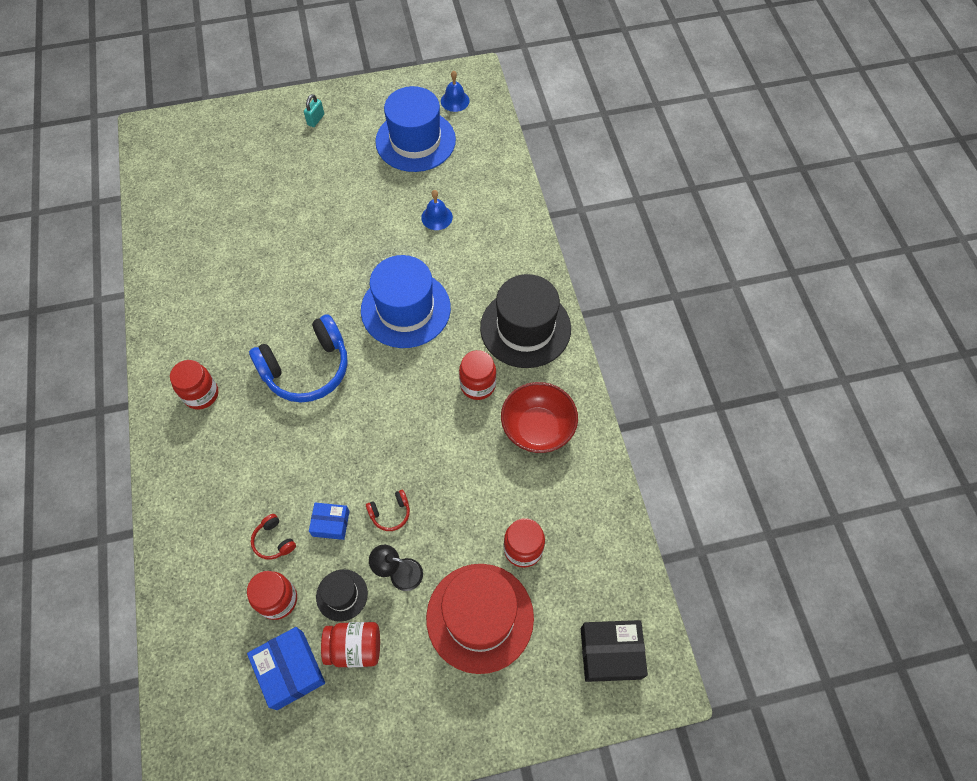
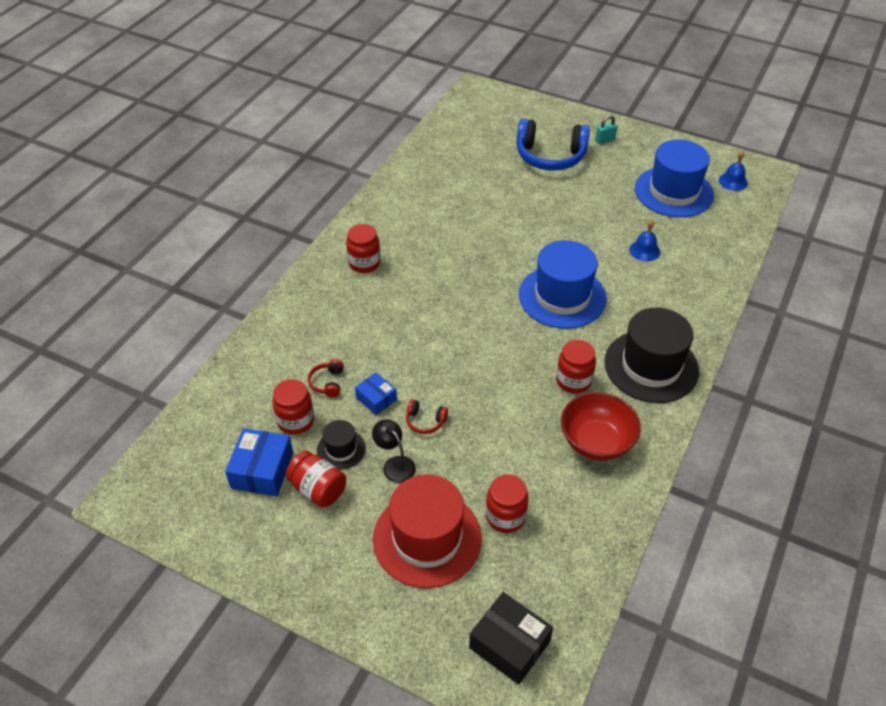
camera: 40 degrees right, 15 degrees down
(307, 368) = (451, 291): blue headphones -> blue headphones (550, 156)

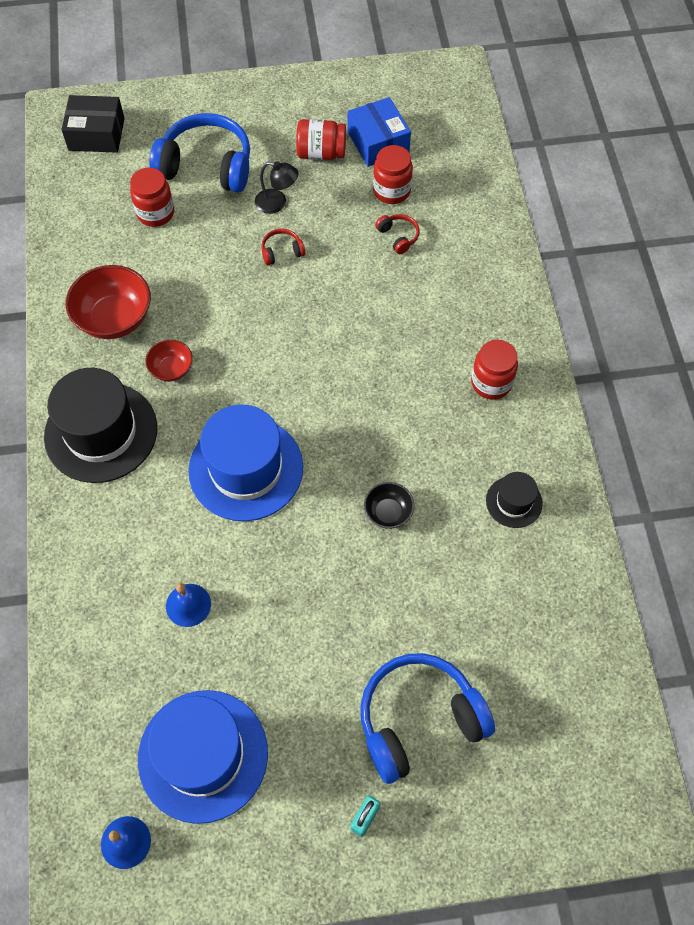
camera: 145 degrees right, 15 degrees up
(341, 449) = (332, 190): black hat -> black hat (514, 502)
(376, 399) = (342, 247): blue box -> none
(427, 538) = (206, 166): red hat -> blue headphones
(491, 235) = (388, 512): none -> black bowl
(573, 381) = (171, 369): red jar -> red bowl

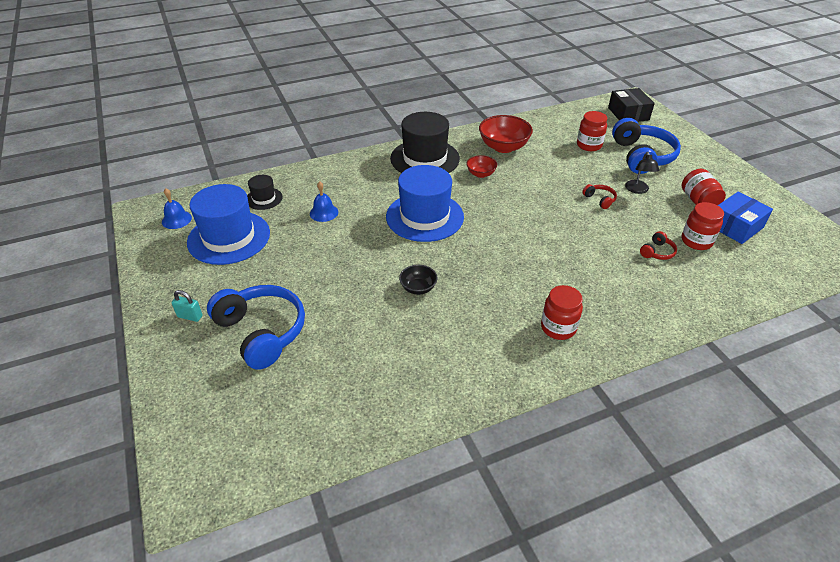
camera: 75 degrees right, 20 degrees down
(514, 502) = (455, 359): black hat -> black hat (264, 198)

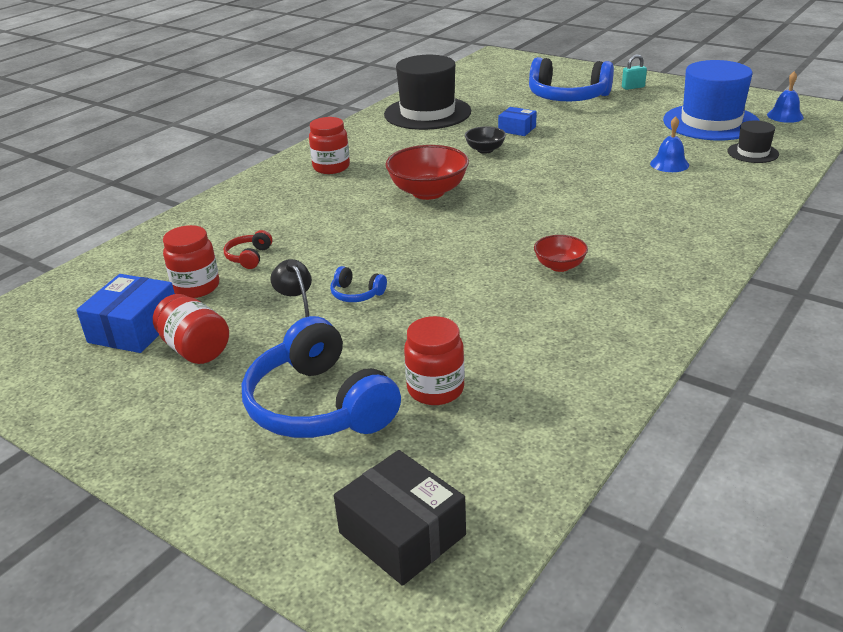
camera: 150 degrees right, 10 degrees down
(364, 304) = (517, 129): none -> blue box
(424, 217) = (559, 197): blue hat -> none
(425, 158) = (666, 257): black hat -> black hat (427, 113)
(503, 147) = (580, 322): red bowl -> red bowl (428, 192)
(599, 200) = (356, 294): red headphones -> blue headphones

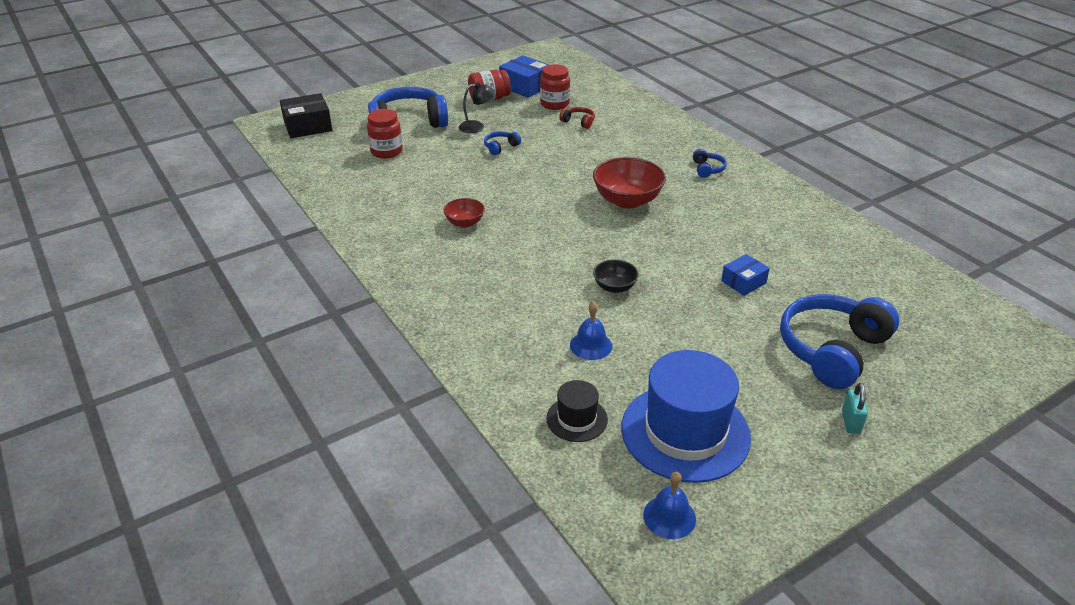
camera: 110 degrees right, 5 degrees up
(331, 167) = (707, 169): red jar -> blue headphones
(427, 113) = (820, 241): black hat -> none
(485, 150) = (698, 249): black bowl -> black bowl (614, 287)

